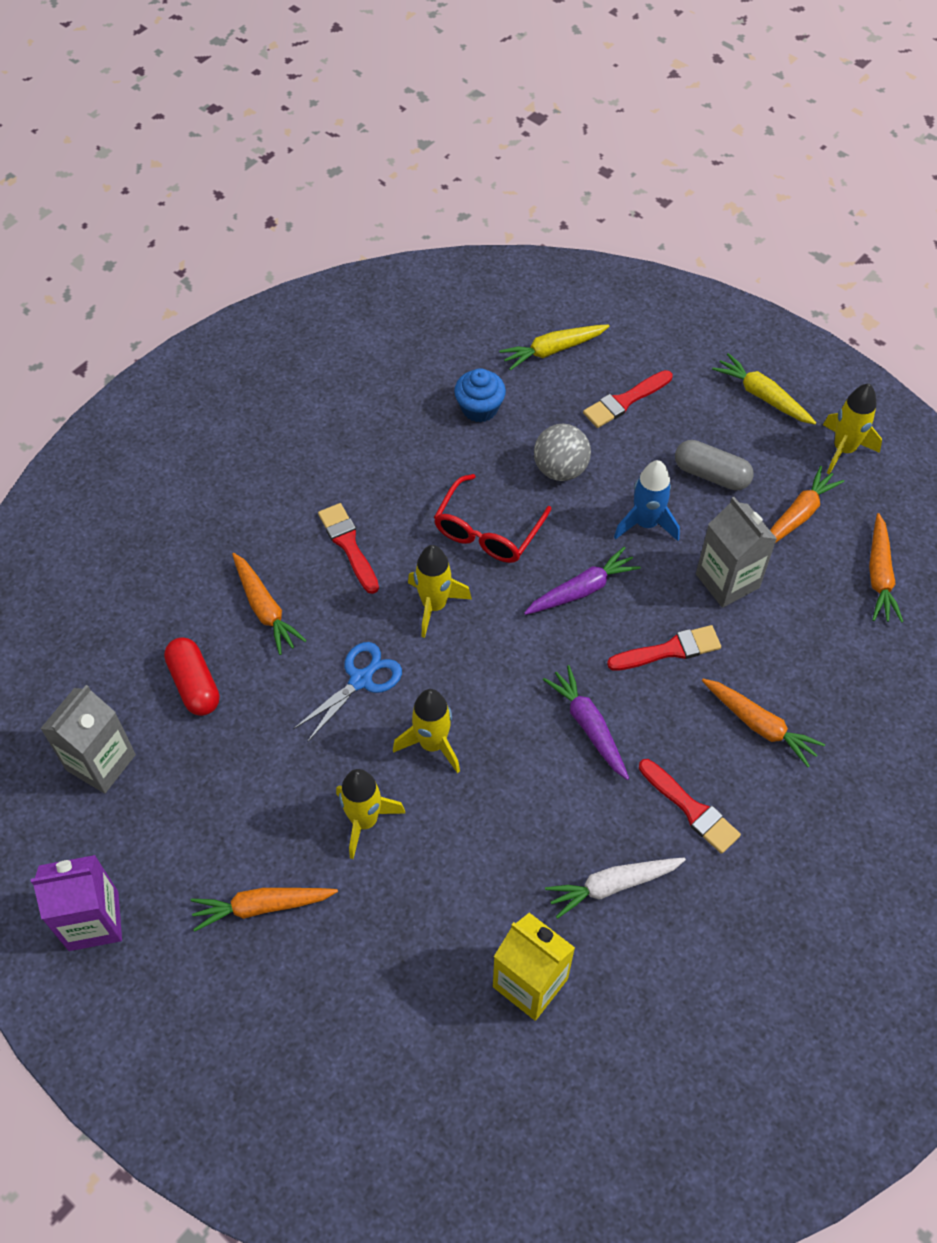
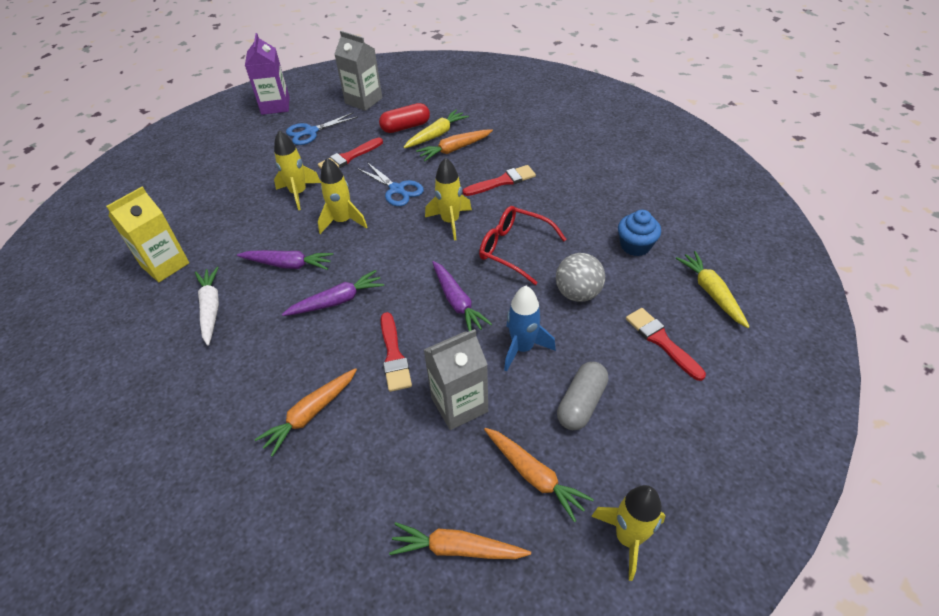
camera: 95 degrees right, 10 degrees down
(191, 836) = (311, 132): none -> blue scissors
(262, 907) = (260, 157): orange carrot -> none
(524, 801) = (288, 264): none -> purple carrot
(691, 809) = (251, 359): red brush -> red brush (348, 157)
(762, 396) = (692, 461): yellow carrot -> yellow carrot (436, 135)

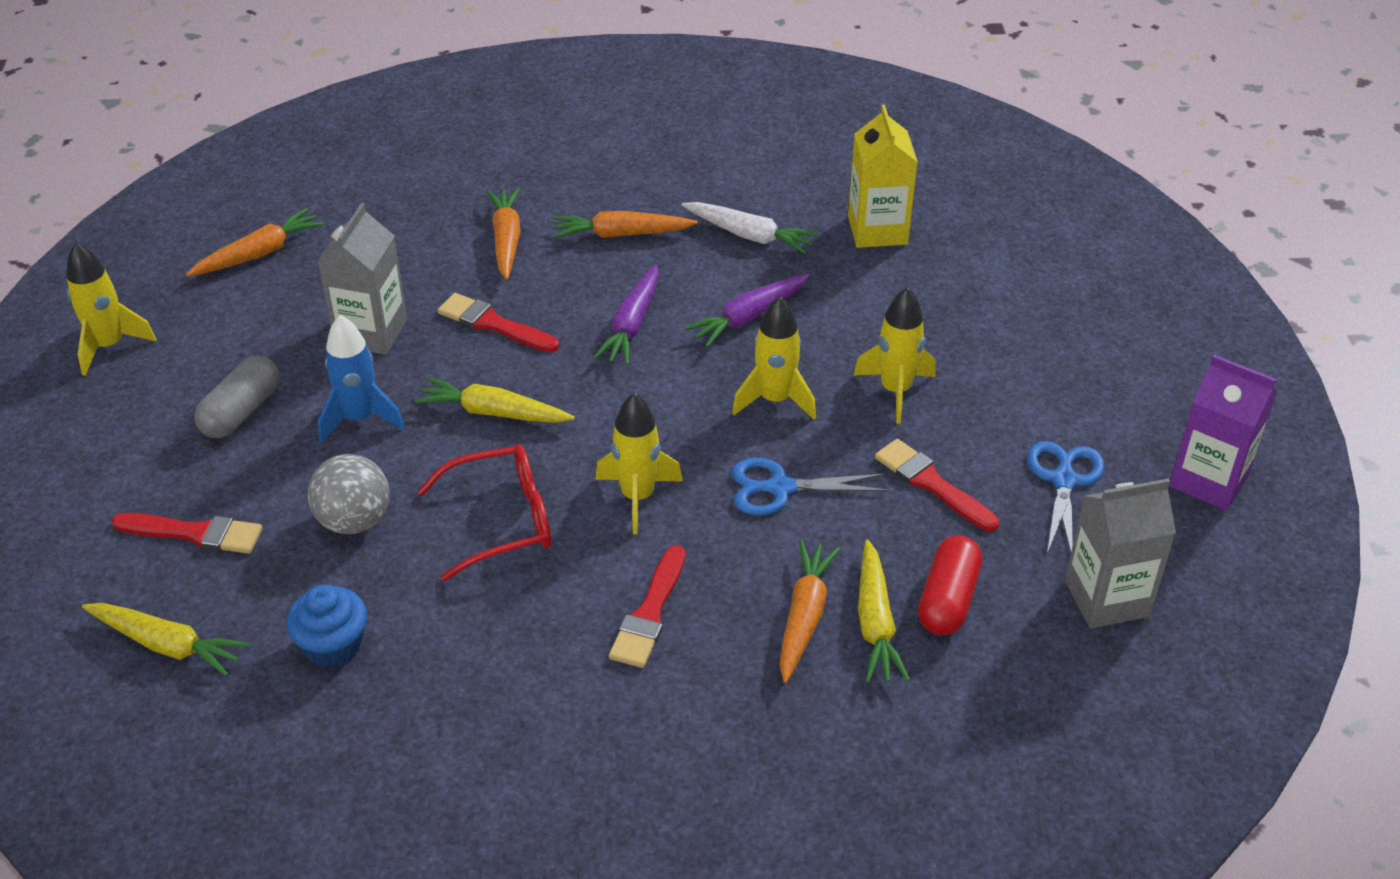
camera: 130 degrees right, 5 degrees down
(348, 157) = (931, 484): red brush -> red brush turned 45 degrees counterclockwise
(457, 302) = (493, 412): purple carrot -> yellow carrot
(534, 476) = (236, 331): orange carrot -> orange carrot (621, 234)
(581, 403) = (241, 412): grey capsule -> grey capsule turned 45 degrees clockwise

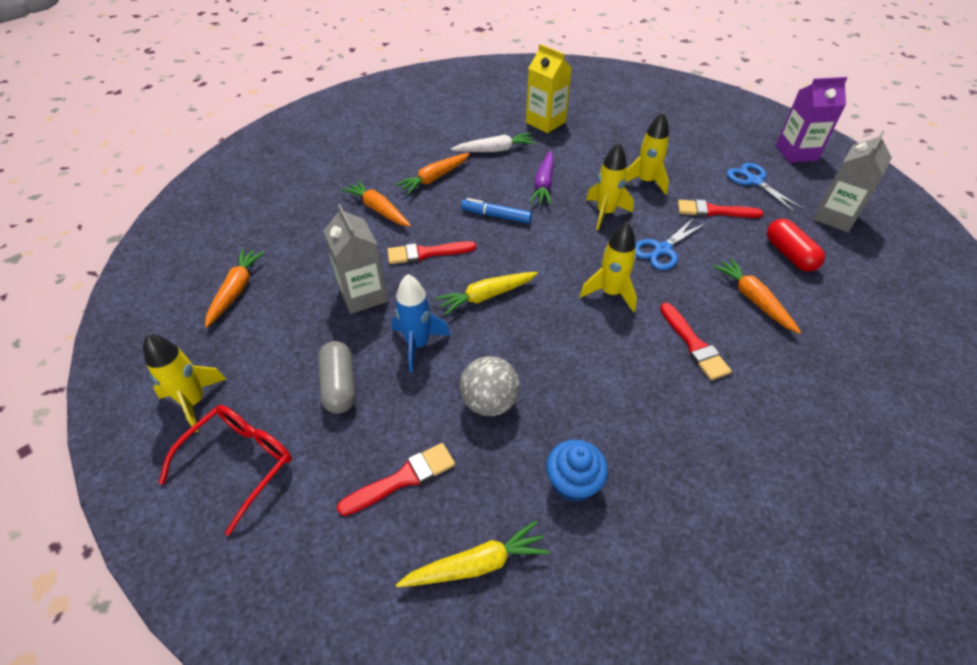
camera: 40 degrees left, 5 degrees up
(502, 520) = (565, 347): red glasses -> red glasses (240, 463)
(632, 325) = (496, 216): purple carrot -> blue marker
(875, 623) = (781, 283): yellow carrot -> none

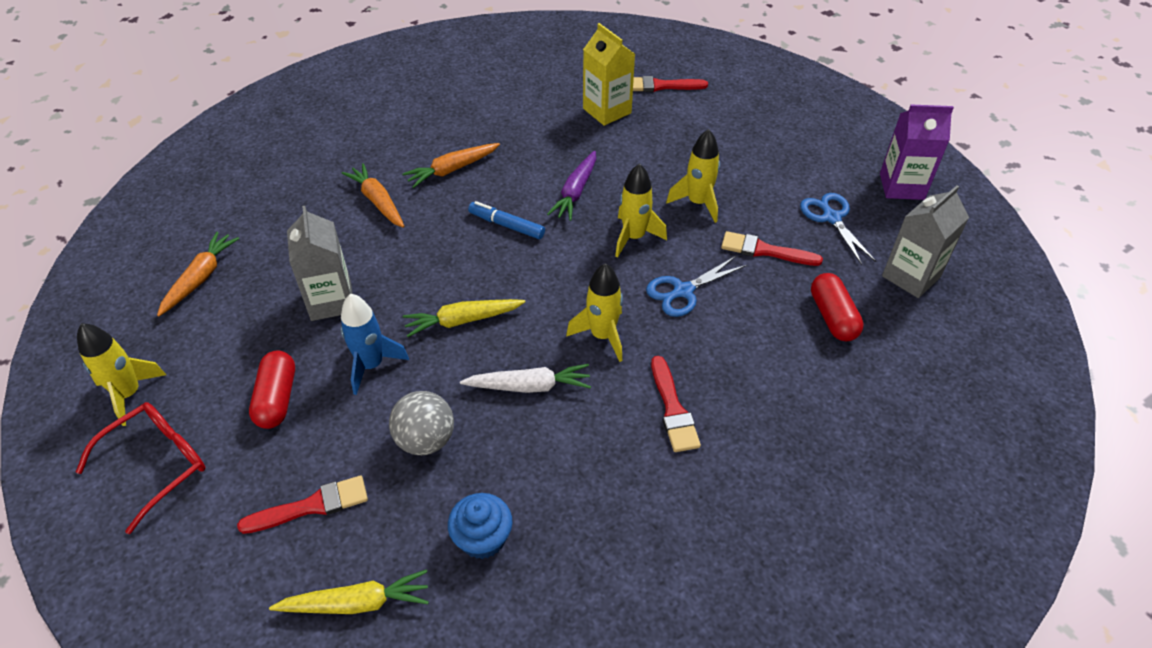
camera: 10 degrees right, 0 degrees up
(339, 385) = (277, 399): grey capsule -> red capsule
(426, 253) = (414, 261): red brush -> red brush (661, 86)
(495, 150) = (534, 141): white carrot -> white carrot (529, 386)
(753, 299) = (764, 366): orange carrot -> none

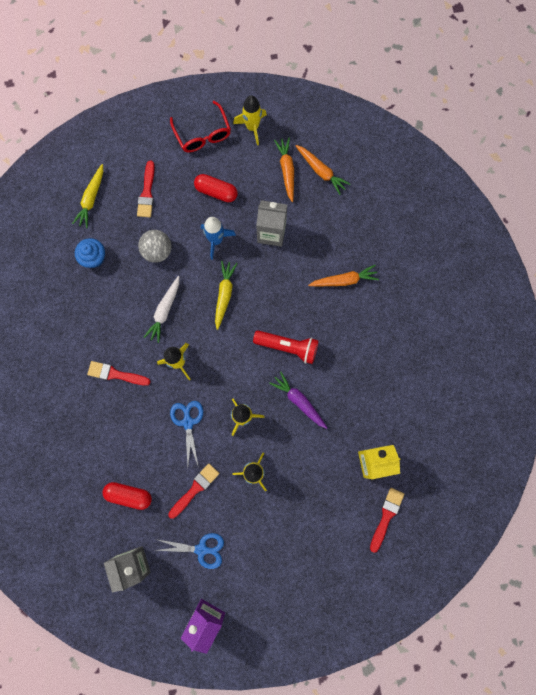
camera: 115 degrees right, 30 degrees up
(452, 170) = (355, 334): orange carrot -> orange carrot (286, 170)
(507, 225) = (288, 347): blue marker -> red flashlight

